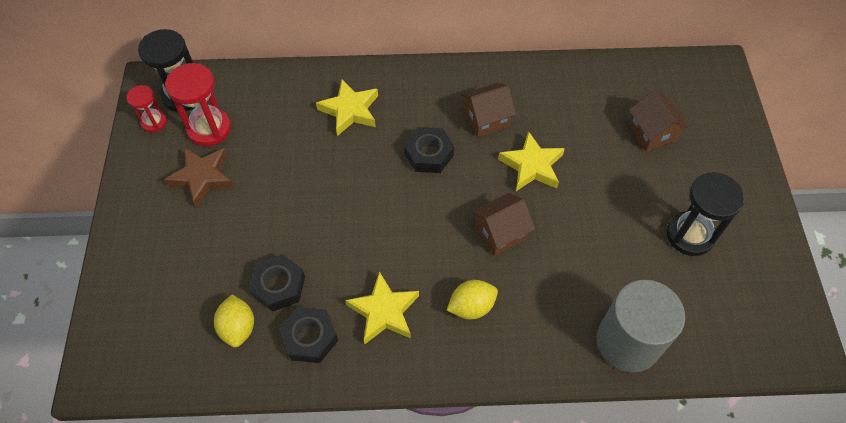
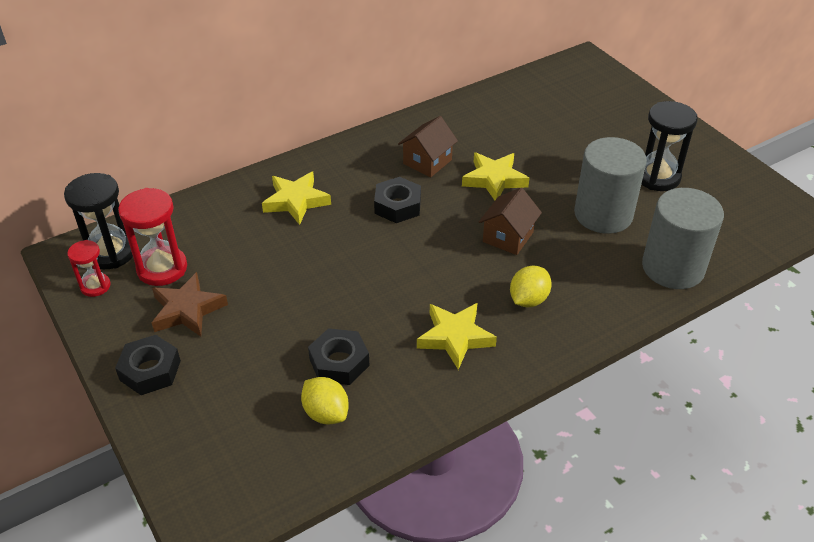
camera: 30 degrees left, 15 degrees down
(310, 338) = (403, 388): black nut -> black nut (150, 370)
(605, 251) = (603, 214): none -> grey cylinder
(651, 133) = (571, 121): brown house -> none

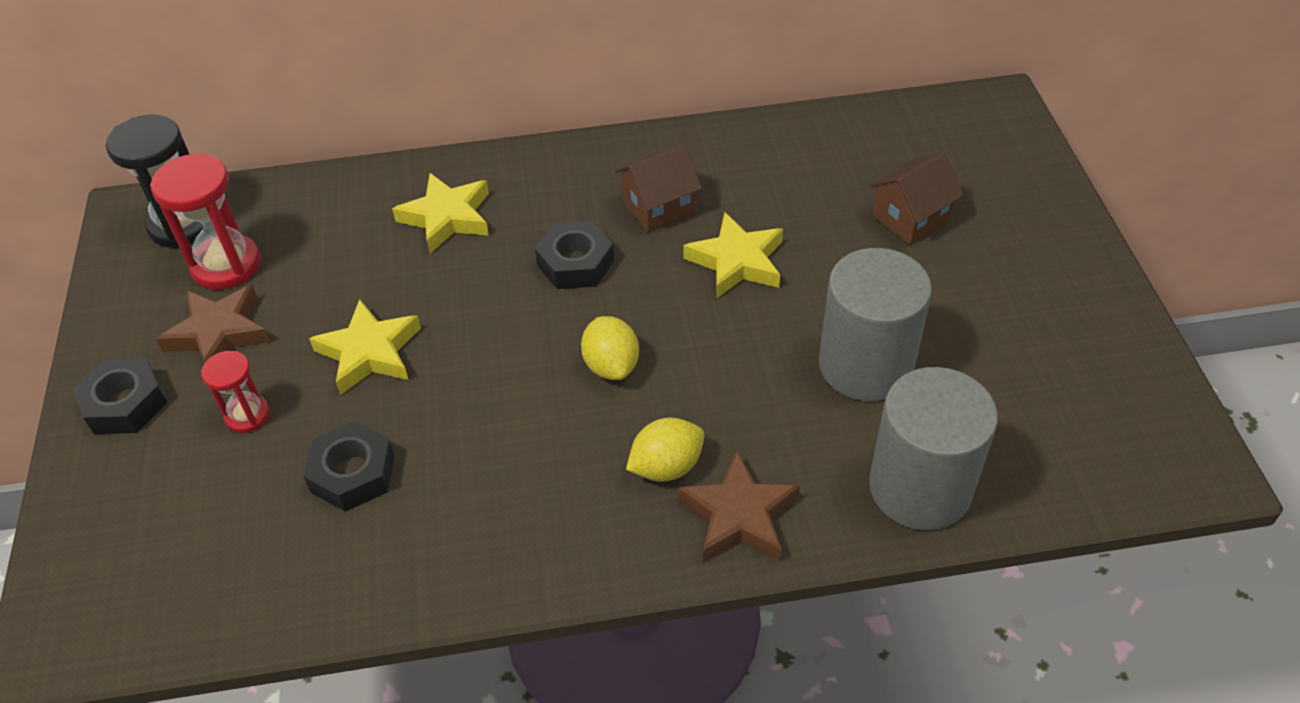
camera: 25 degrees right, 5 degrees up
(95, 286) = (137, 266): red hourglass -> red hourglass (247, 415)
(326, 413) = (290, 542): yellow lemon -> yellow lemon (611, 365)
(455, 337) = (527, 490): yellow star -> yellow star (369, 352)
(508, 237) = (699, 358): brown house -> brown house (910, 218)
(586, 312) = (739, 516): none -> brown star
(657, 177) = (992, 328): black hourglass -> none

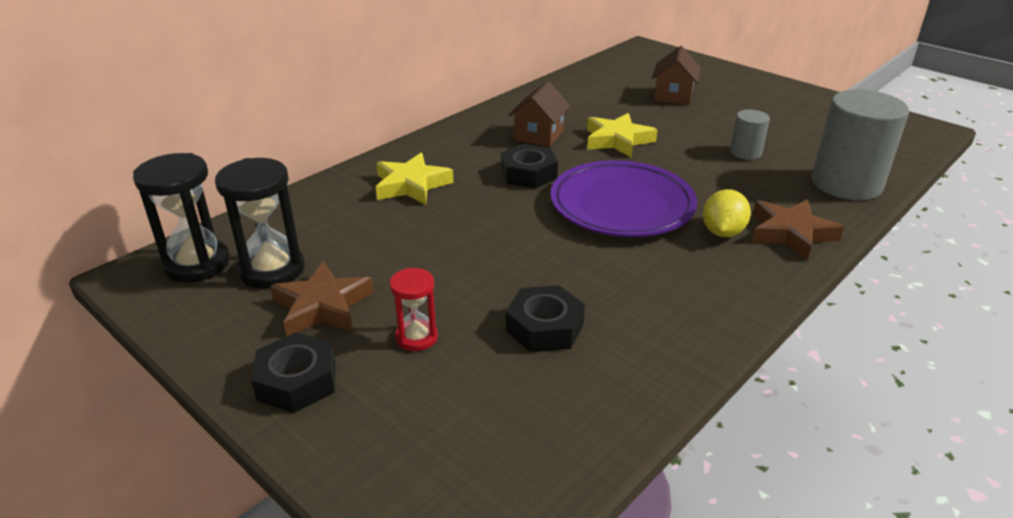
camera: 40 degrees left, 15 degrees down
(226, 265) = (272, 270): red hourglass -> black hourglass
(369, 352) = (459, 265): yellow star -> none
(611, 365) = (622, 206): yellow lemon -> purple plate
(865, 365) = (745, 152): grey cylinder -> grey cylinder, size x0.49

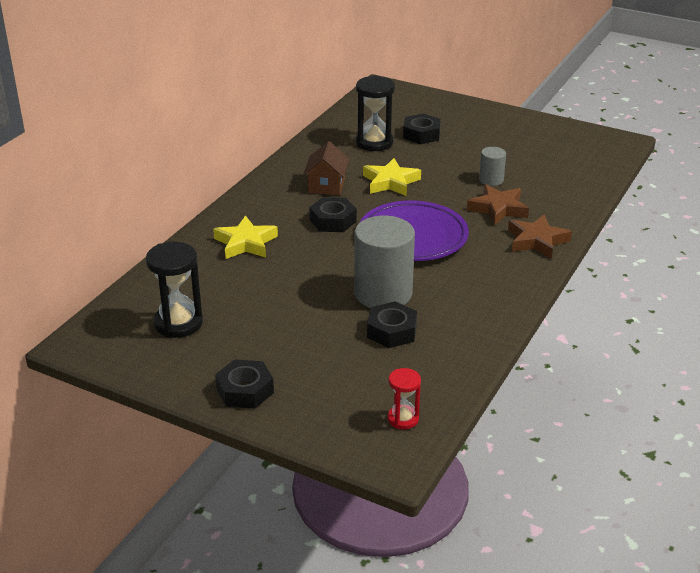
camera: 15 degrees left, 0 degrees up
(197, 264) = (118, 328): black hourglass -> black hourglass (374, 142)
(322, 306) = (232, 342): brown star -> brown star (498, 209)
(416, 337) = (309, 351): red hourglass -> red hourglass (403, 419)
(673, 96) = (421, 134): brown house -> black nut
(722, 232) = (490, 247): yellow lemon -> none
(846, 184) = (568, 196): grey cylinder -> grey cylinder (383, 293)

